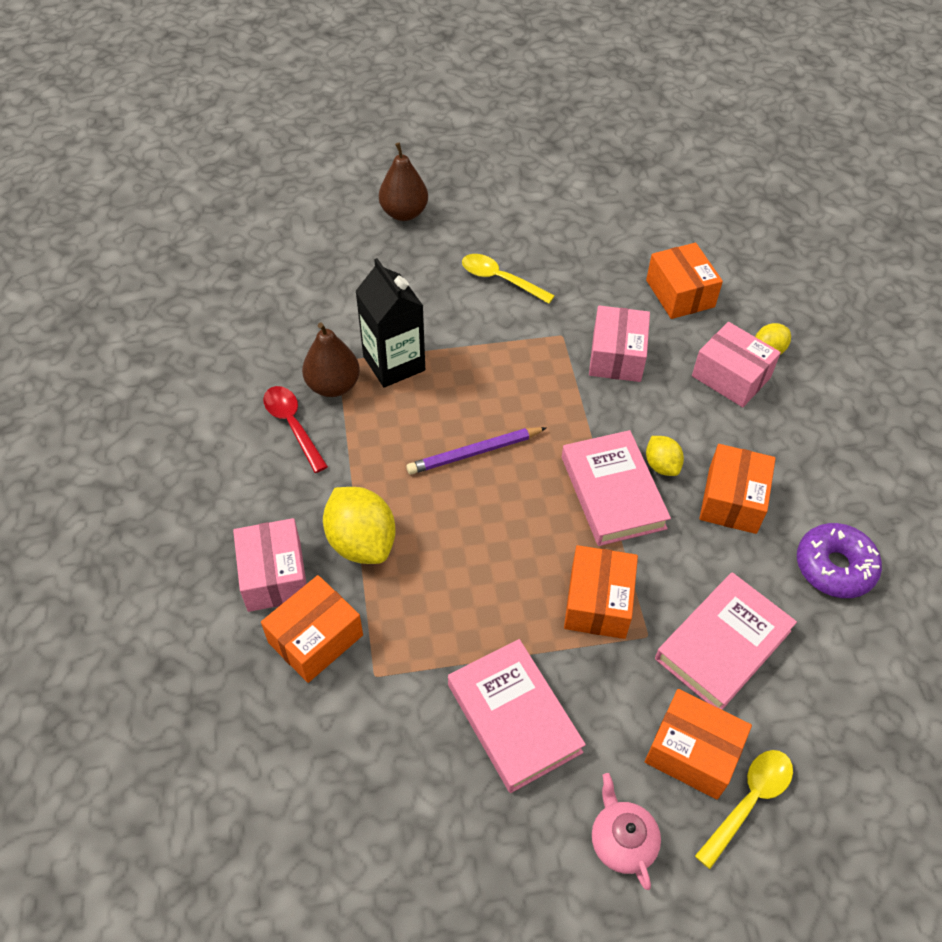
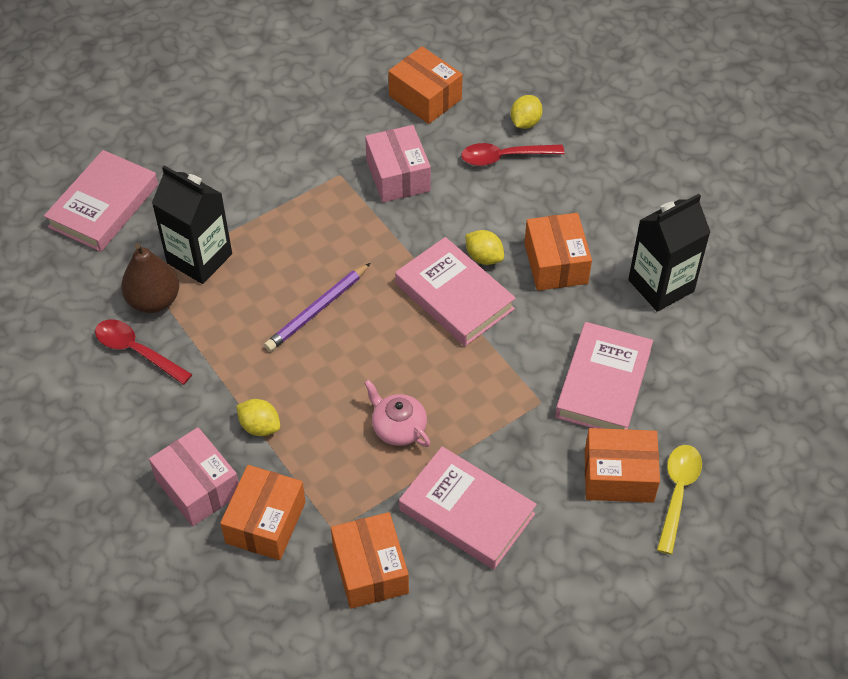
camera: 25 degrees left, 0 degrees up
(338, 286) = (103, 206): none -> pink book
(361, 542) = (260, 426): yellow lemon -> yellow lemon, size x0.55
(404, 213) = (127, 111): brown pear -> none
(500, 279) = (256, 143): yellow spoon -> none
(598, 602) = (488, 392): orange box -> orange box (370, 570)
(622, 841) = (597, 564): pink teapot -> pink teapot (398, 428)
(731, 377) = (505, 157): pink box -> red spoon
(834, 567) = (661, 285): purple donut -> black carton

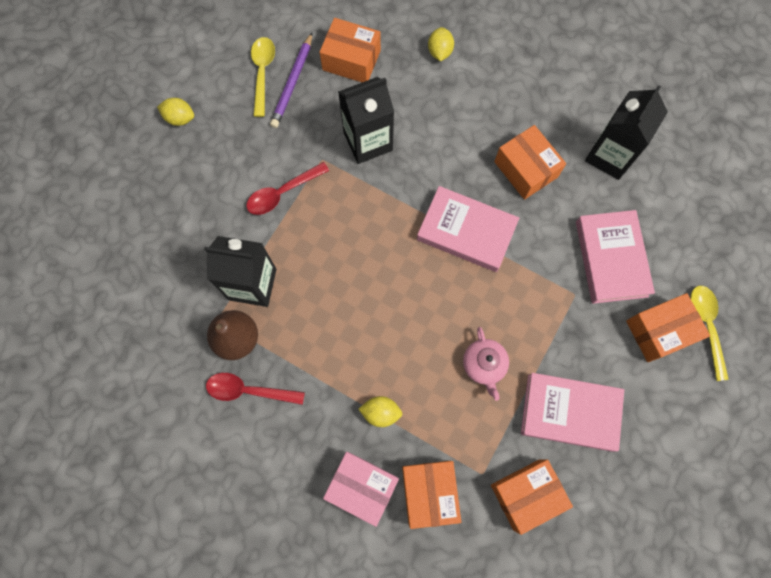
camera: 25 degrees left, 20 degrees up
(103, 206) = (147, 269): pink book -> none
(317, 310) = (369, 290): purple pencil -> purple pencil (292, 83)
(325, 77) = (262, 73): none -> yellow spoon
(370, 570) = (526, 494): orange box -> orange box turned 75 degrees counterclockwise
(398, 176) = (368, 141): pink box -> black carton
(398, 428) = (484, 365): pink teapot -> pink teapot turned 120 degrees counterclockwise
(484, 257) = (470, 187): yellow lemon -> yellow lemon (180, 118)
(505, 157) = (440, 90): red spoon -> red spoon (282, 193)

